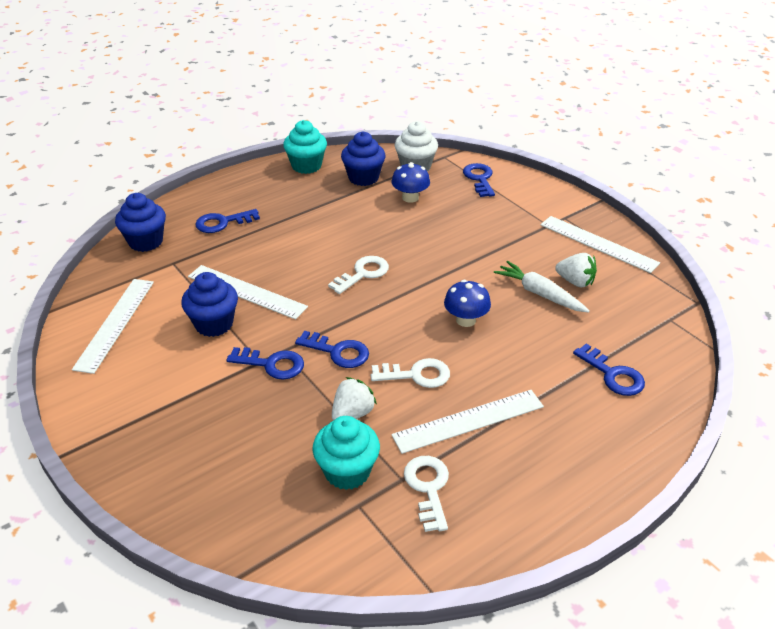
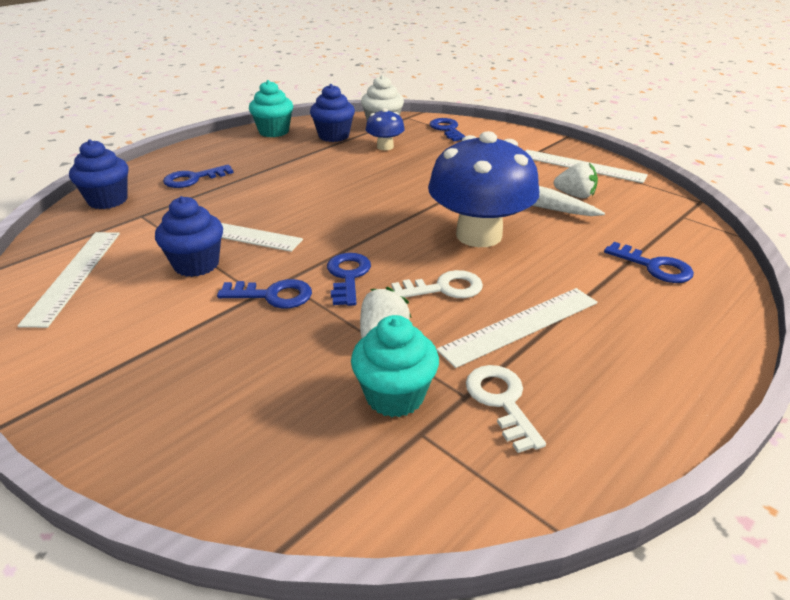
camera: 10 degrees left, 5 degrees down
(338, 352) = (348, 276): blue key -> blue key turned 105 degrees counterclockwise
(363, 274) = (355, 207): white key -> none
(466, 320) = (479, 235): blue mushroom -> blue mushroom, size x2.10

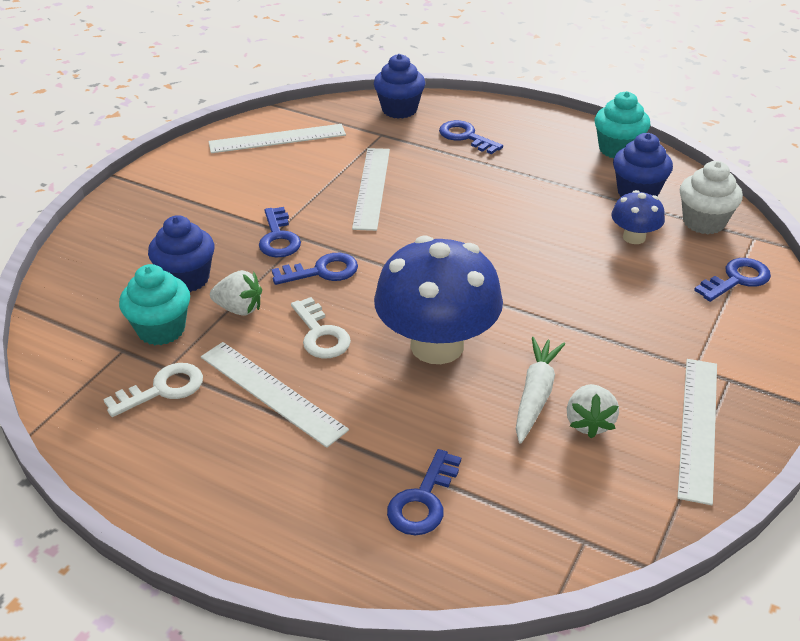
camera: 75 degrees right, 5 degrees up
(196, 264) = (312, 187): blue cupcake -> blue cupcake (187, 279)

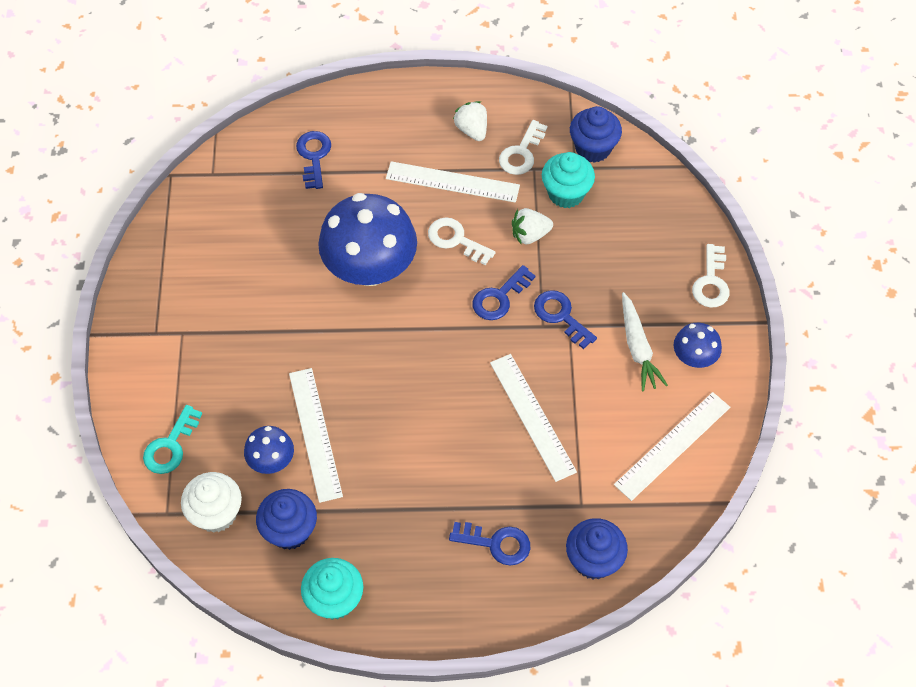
camera: 150 degrees right, 20 degrees up
(119, 212) = (711, 282): none -> white key
(187, 279) = (591, 243): blue cupcake -> blue cupcake (593, 148)
(198, 175) = (694, 357): none -> blue mushroom
(535, 395) = (282, 258): white carrot -> white carrot (637, 347)
(589, 423) = (239, 252): white strawberry -> white strawberry (472, 130)
(697, 427) = (167, 281): white ruler -> white ruler (315, 434)
(737, 279) = (170, 446): blue key -> turquoise key

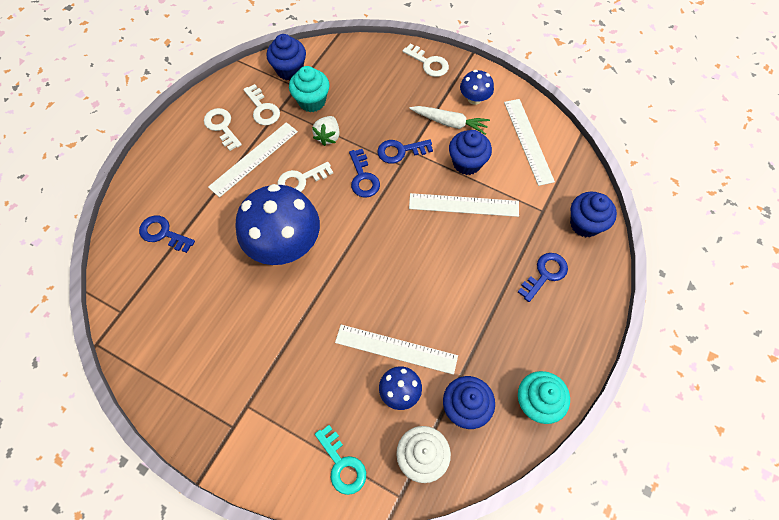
camera: 60 degrees left, 5 degrees up
(472, 130) = (222, 127): white strawberry -> white key
(592, 393) = (467, 163): none -> blue cupcake

